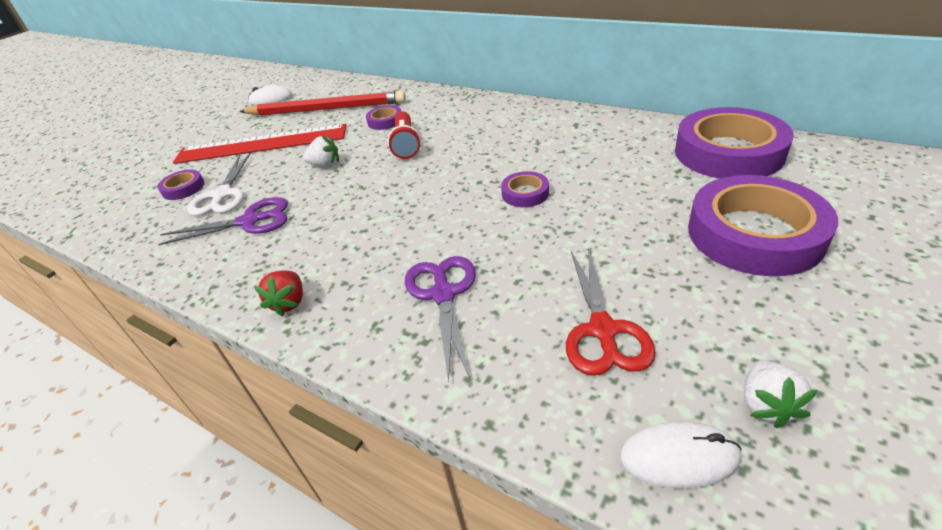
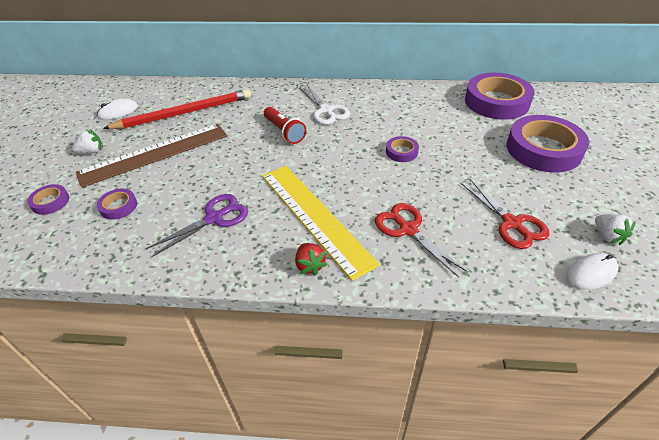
camera: 30 degrees left, 5 degrees up
(223, 195) = (165, 203): white scissors -> white scissors (326, 110)
(262, 144) = (155, 154): red ruler -> brown ruler
(325, 164) = (233, 160): white strawberry -> white strawberry (92, 151)
(348, 247) = (315, 216): none -> yellow ruler
(385, 121) = (249, 116): purple tape -> purple tape (50, 202)
(443, 295) = (408, 230): purple scissors -> red scissors

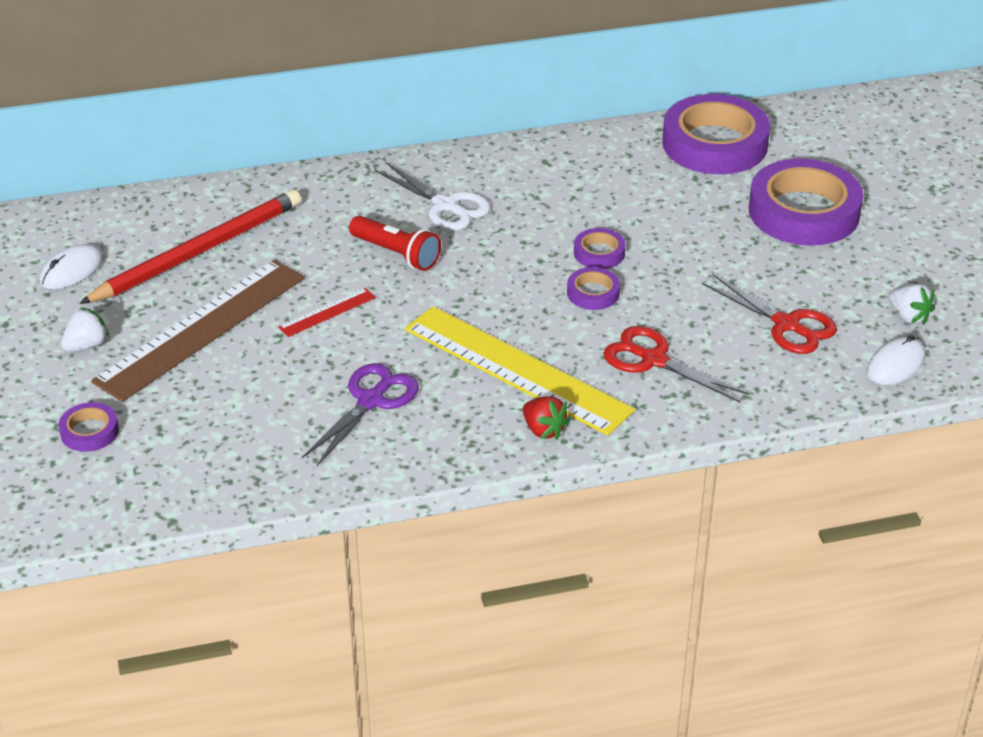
camera: 20 degrees left, 5 degrees down
(118, 206) = (208, 415): purple tape -> purple tape (593, 293)
(226, 157) = (327, 312): none -> red ruler

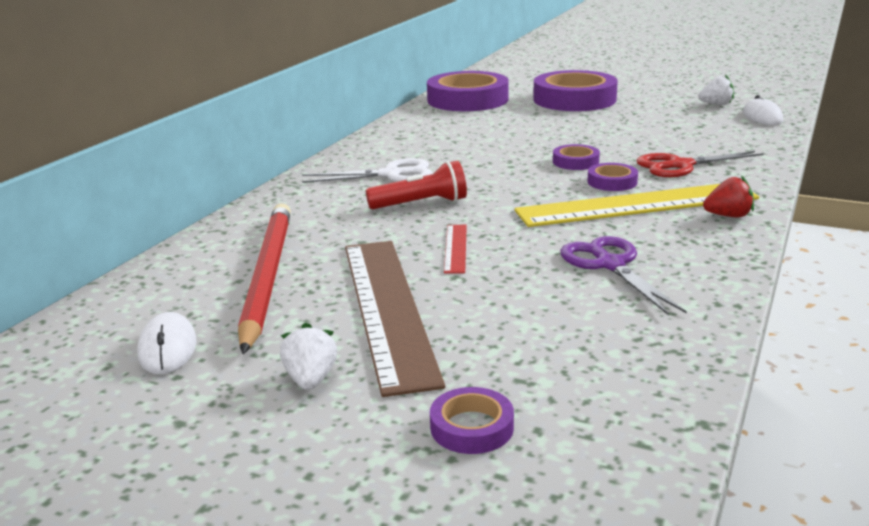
camera: 50 degrees left, 15 degrees down
(599, 253) = (531, 150): purple tape -> purple tape (612, 182)
(786, 324) = (686, 128): red scissors -> none

